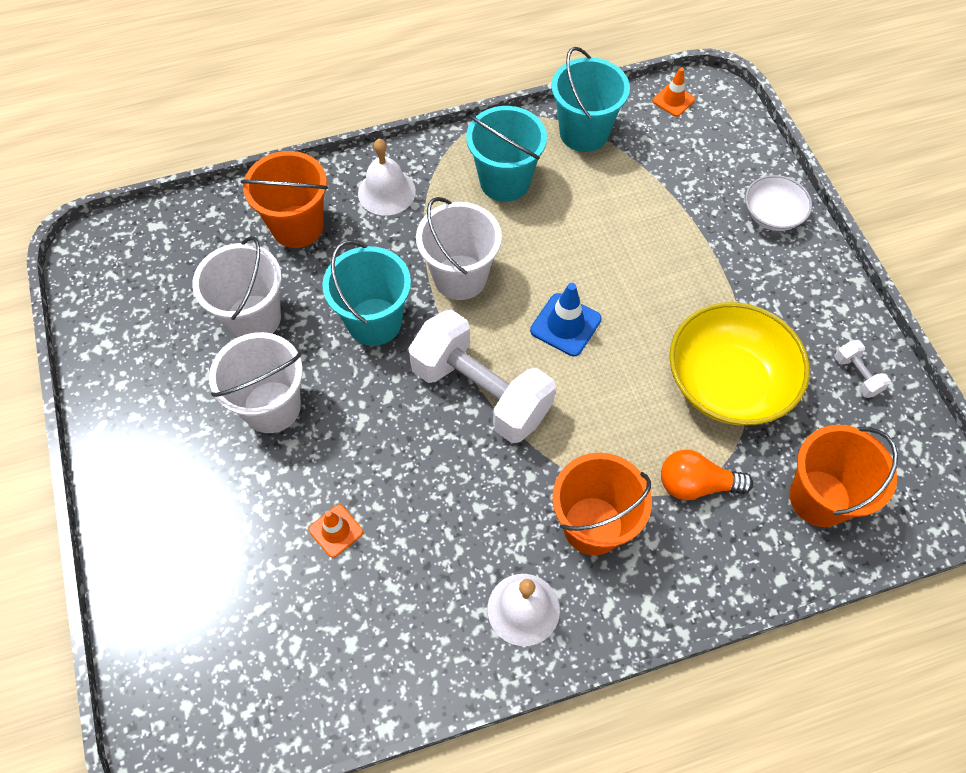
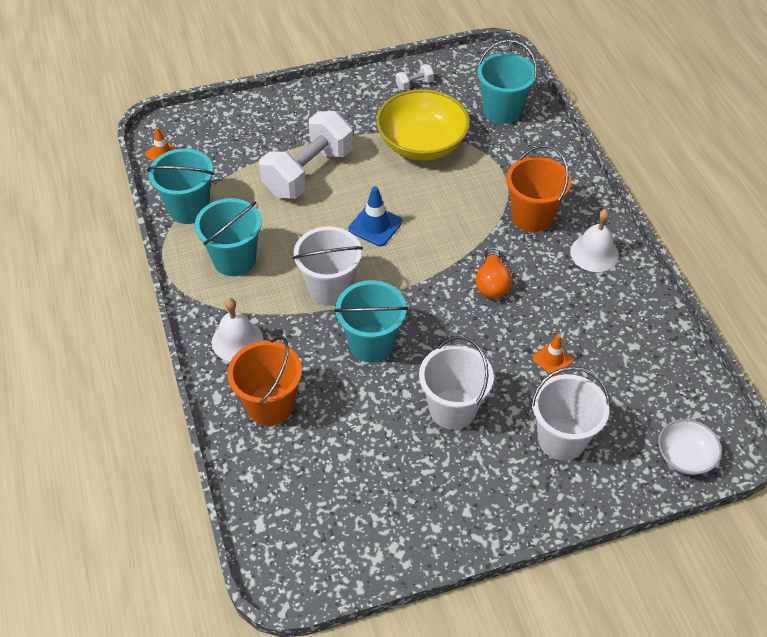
camera: 90 degrees left, 10 degrees down
(253, 318) = (367, 430): white bucket -> white bucket (561, 439)
(481, 392) = (434, 275): white dumbbell -> white dumbbell (308, 172)
(696, 484) = (498, 165): orange light bulb -> orange light bulb (492, 283)
(772, 215) = (282, 110): white bowl -> white bowl (685, 456)
(819, 498) = (502, 110): orange bucket -> turquoise bucket

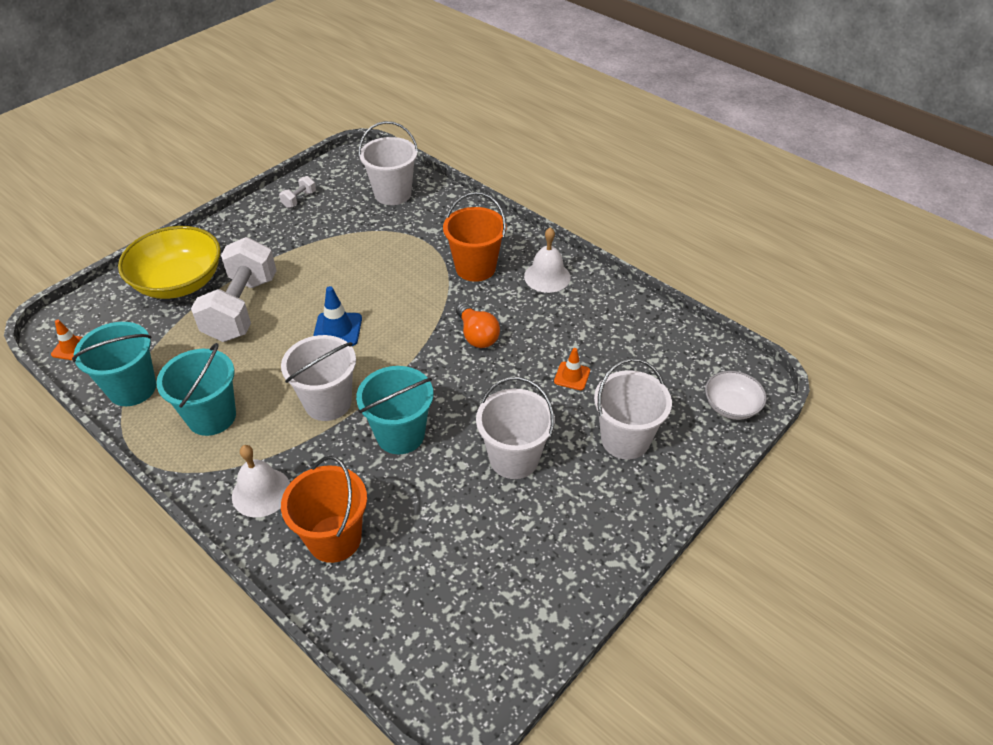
camera: 30 degrees left, 5 degrees down
(422, 144) = (337, 245): yellow bowl -> yellow bowl (179, 282)
(502, 110) = (393, 194): turquoise bucket -> white bucket

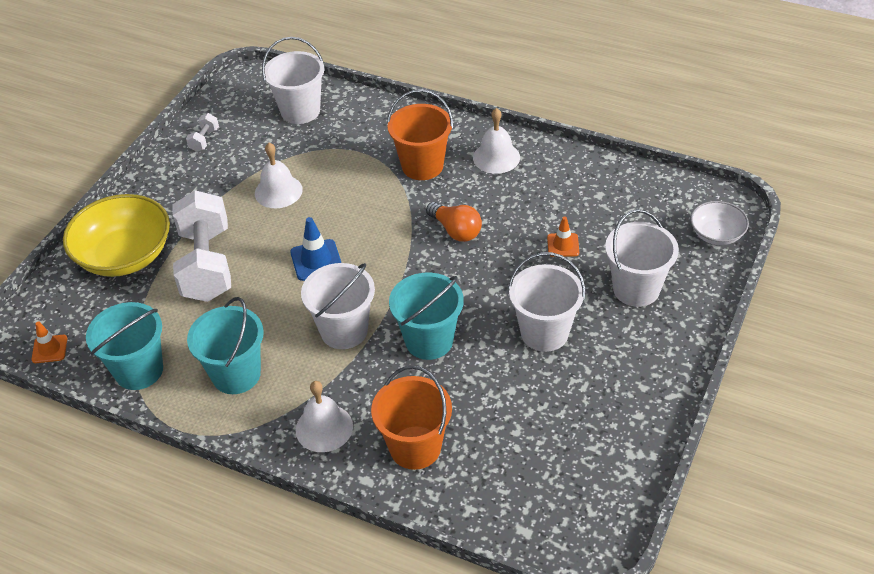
camera: 15 degrees left, 0 degrees up
(337, 259) = (278, 191): none -> white bell

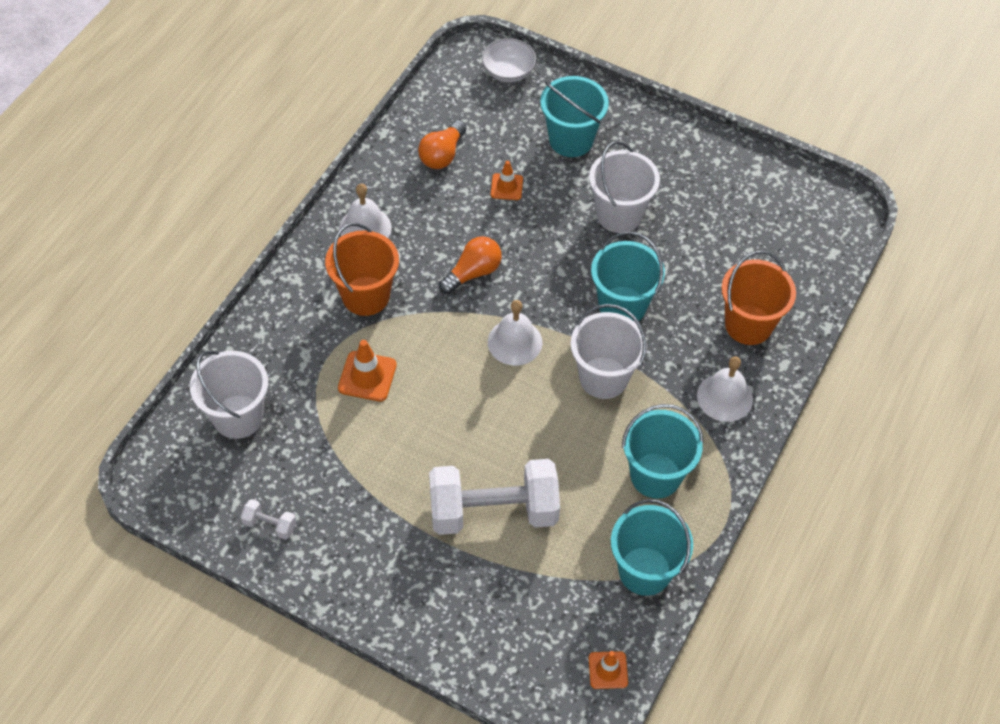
camera: 90 degrees left, 10 degrees up
(125, 256) = (467, 602): yellow bowl -> none
(278, 191) = (382, 439): white bell -> white bell (515, 342)
(316, 260) = (500, 401): blue traffic cone -> none
(340, 176) = (367, 376): none -> orange traffic cone
(593, 197) = (442, 154): none -> orange light bulb
(636, 289) = (571, 140): white bucket -> turquoise bucket

